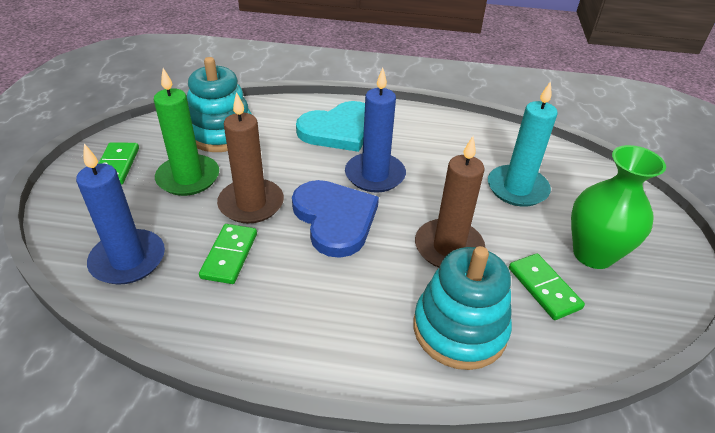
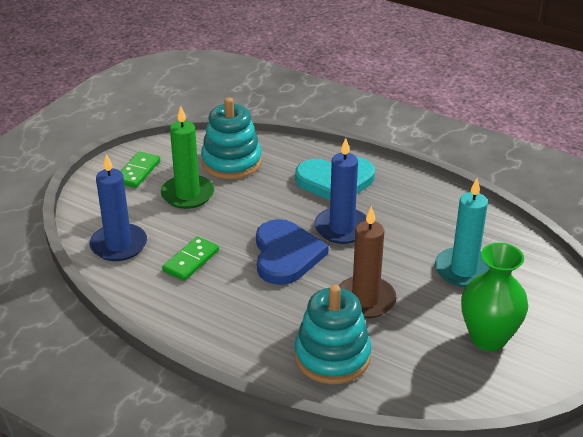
camera: 25 degrees right, 5 degrees down
(251, 204) = (226, 227): brown candle -> none
(544, 288) = (423, 349): green domino -> none

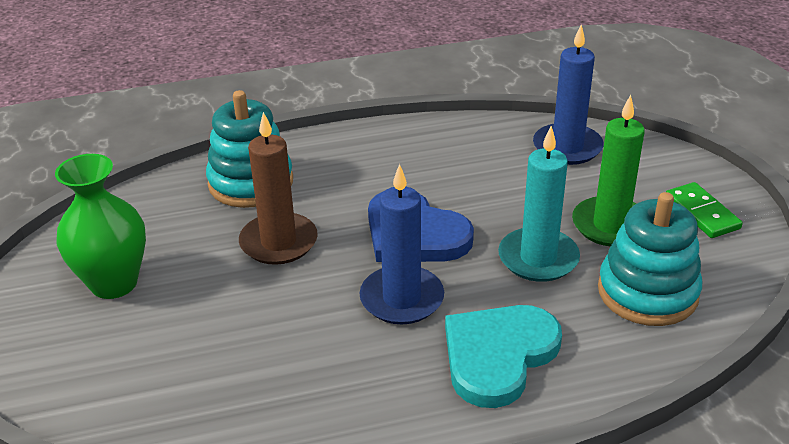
camera: 135 degrees right, 0 degrees up
(191, 261) = (486, 174): green domino -> none
(463, 270) = (206, 341): turquoise candle -> turquoise candle (538, 258)

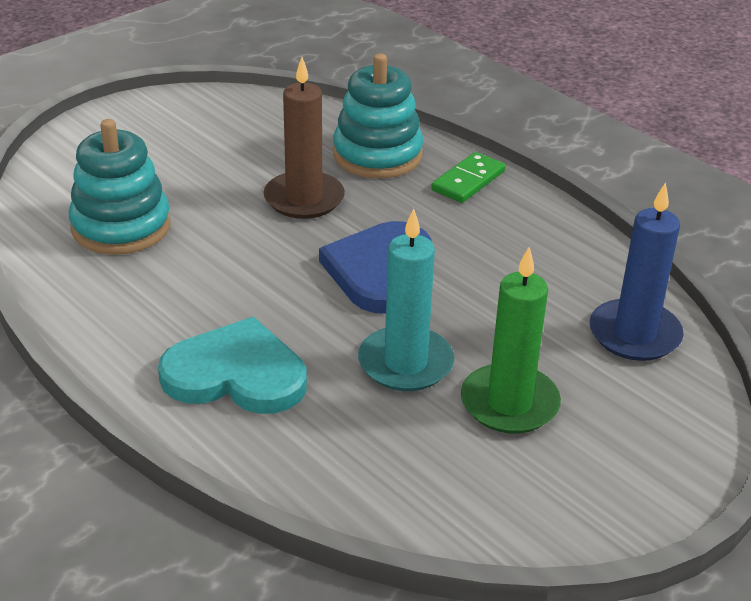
camera: 60 degrees right, 0 degrees up
(114, 283) = (190, 140): green vase -> none
(402, 299) = (276, 292): blue candle -> none
(647, 292) = (409, 459): turquoise stacking toy -> turquoise stacking toy (121, 226)
(701, 213) = (601, 475): green domino -> green domino (468, 181)

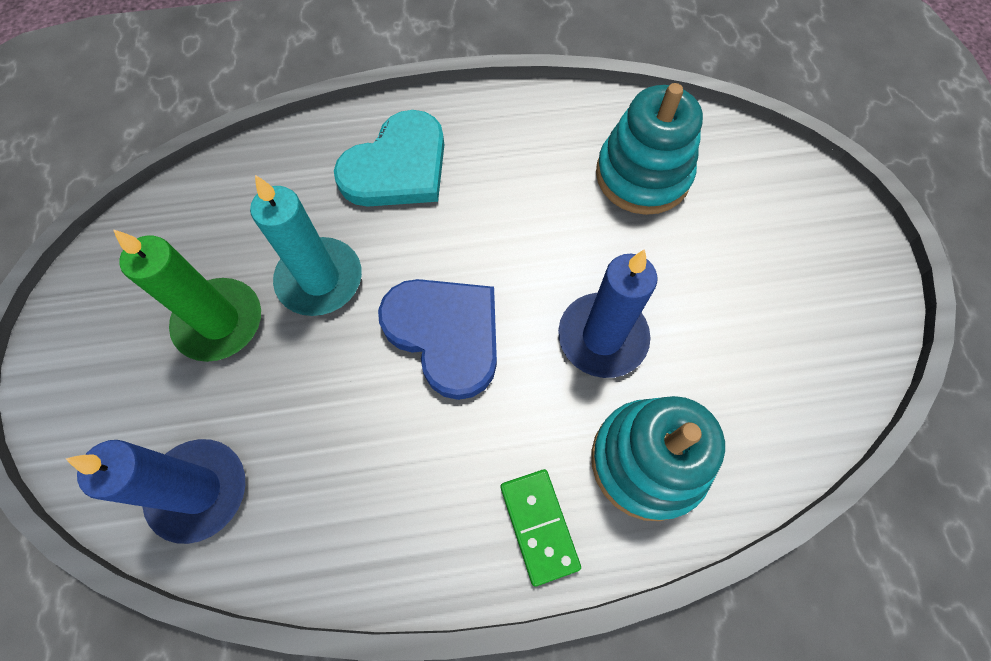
camera: 125 degrees right, 30 degrees up
(304, 199) = (602, 337): brown candle -> blue candle

